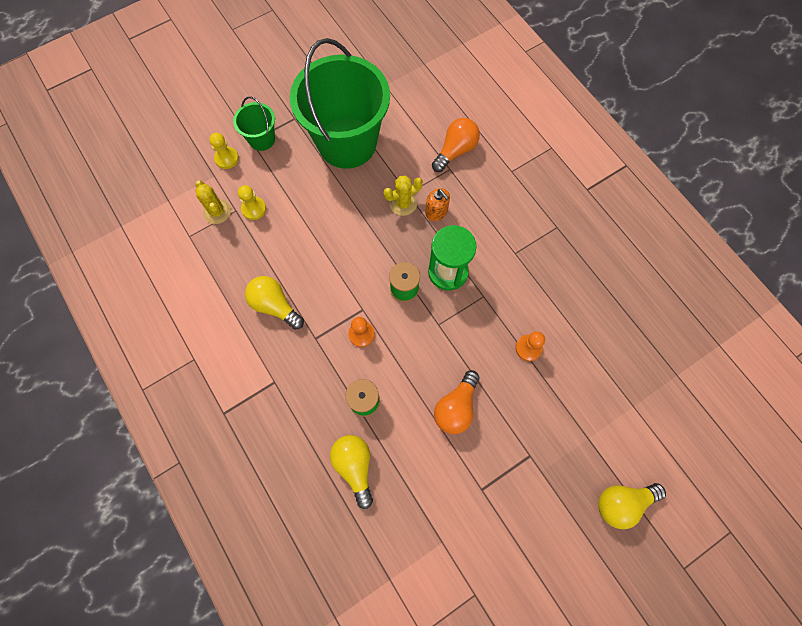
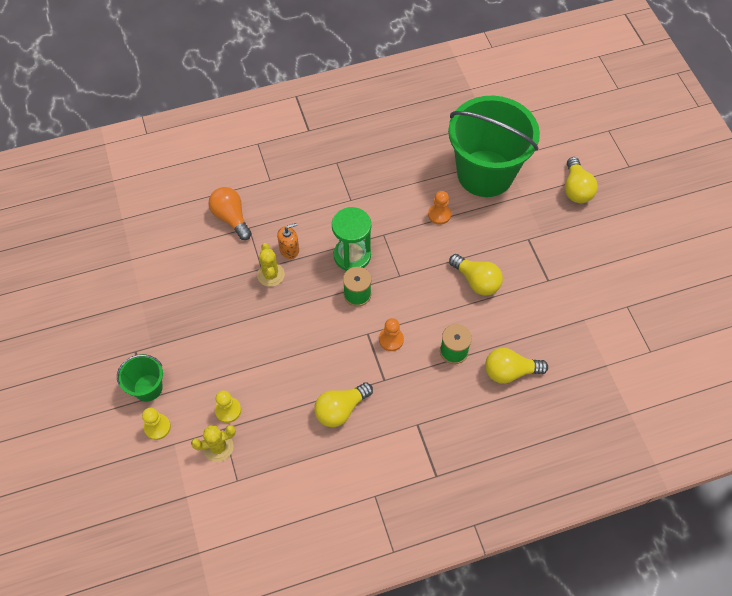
camera: 75 degrees left, 10 degrees down
(347, 143) = (185, 308): green bucket -> green bucket (485, 173)
(456, 407) = (476, 281): orange light bulb -> yellow light bulb

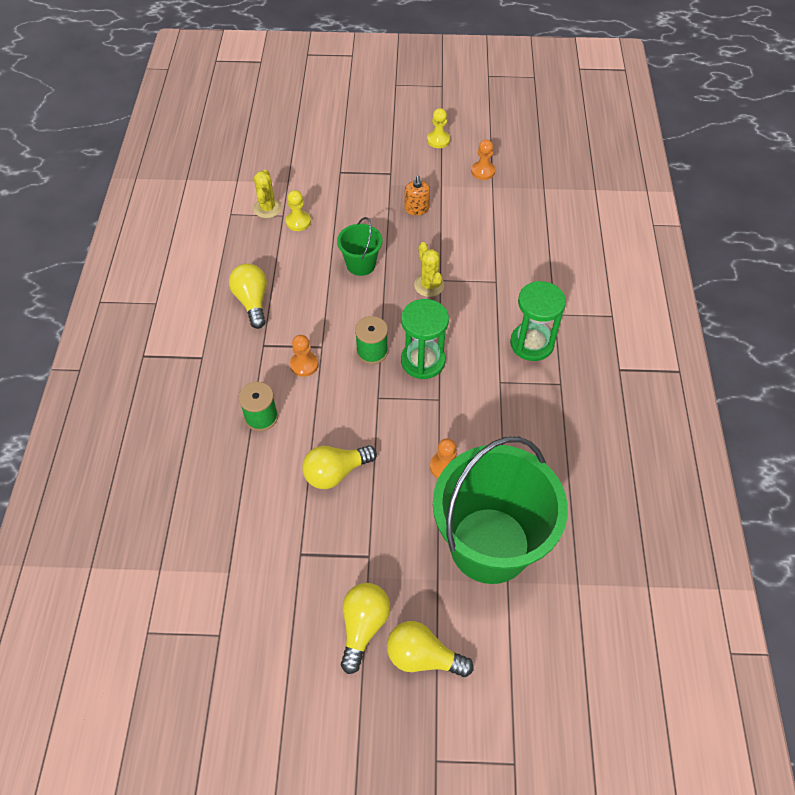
camera: 110 degrees right, 5 degrees down
(111, 272) = (483, 171): none -> orange pawn
(148, 388) = (349, 175): green bucket -> green bucket (361, 264)
(157, 427) = (309, 174): yellow pawn -> yellow pawn (438, 140)
(231, 218) = (514, 270): orange light bulb -> none
(271, 275) = (429, 285): yellow cactus -> yellow cactus turned 60 degrees clockwise
(289, 249) = (454, 308): orange soap dispenser -> orange soap dispenser (416, 209)
(305, 188) = (532, 343): none -> green hourglass
(510, 371) = (209, 462): yellow light bulb -> yellow light bulb (363, 626)

